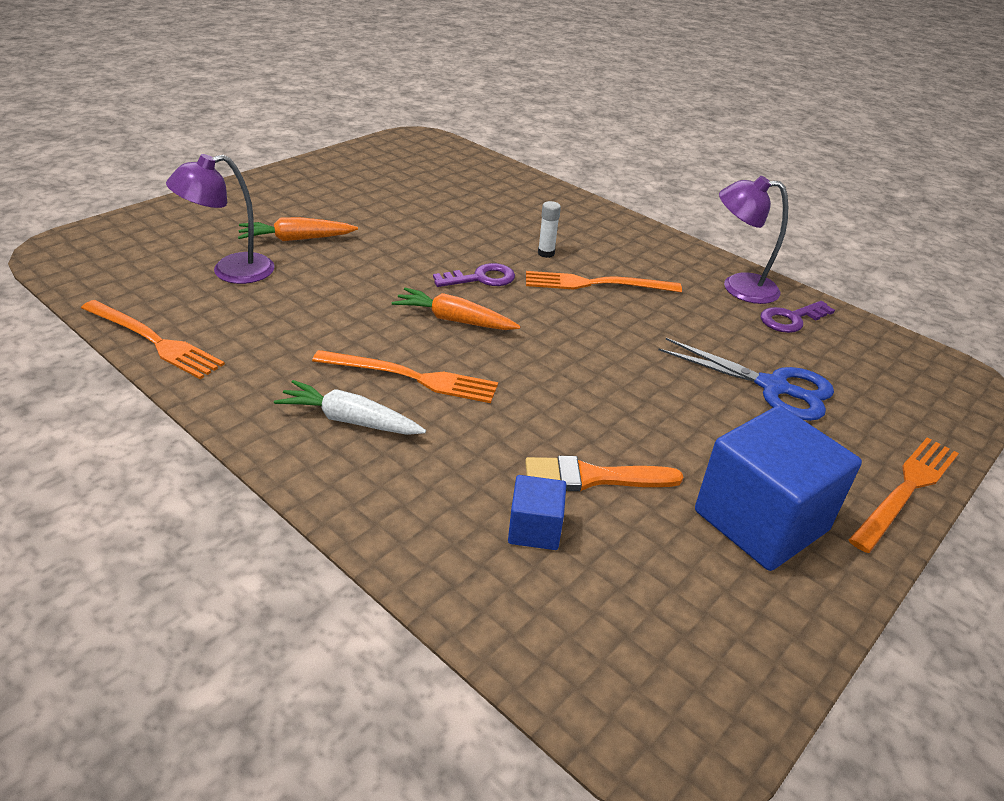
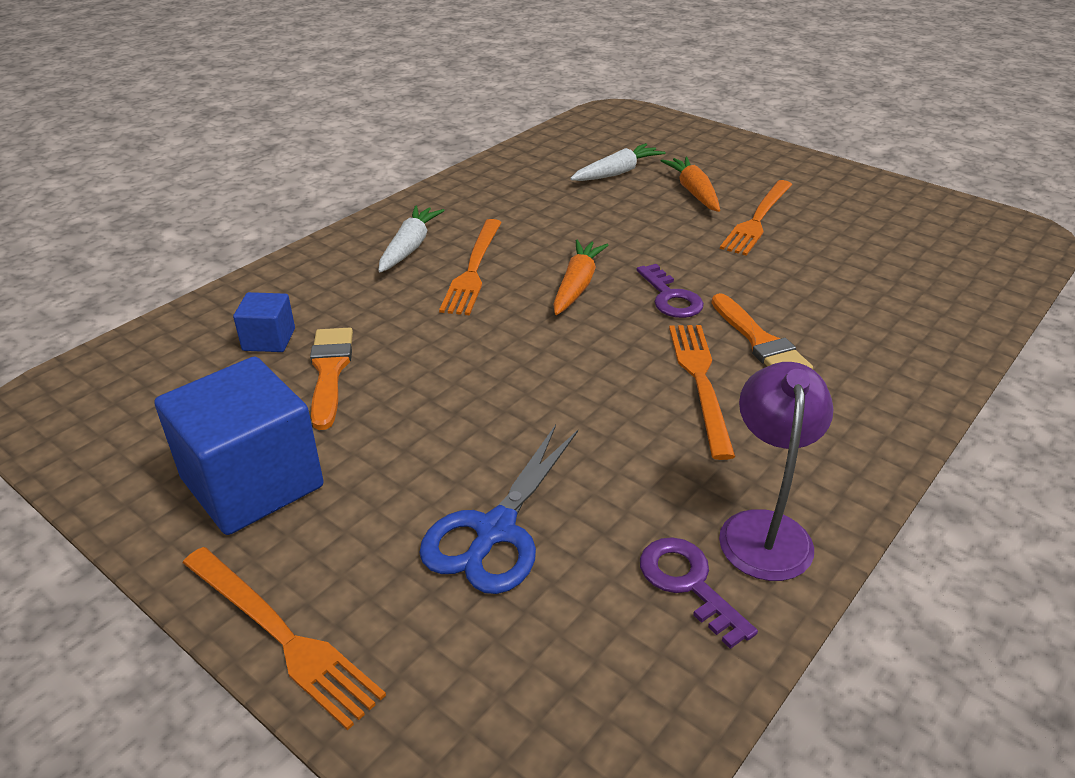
camera: 90 degrees right, 0 degrees up
(154, 340) = (502, 162): orange fork -> orange fork (758, 219)
(231, 271) = (617, 173): purple lamp -> white carrot
(546, 253) = (760, 341): white glue stick -> orange brush

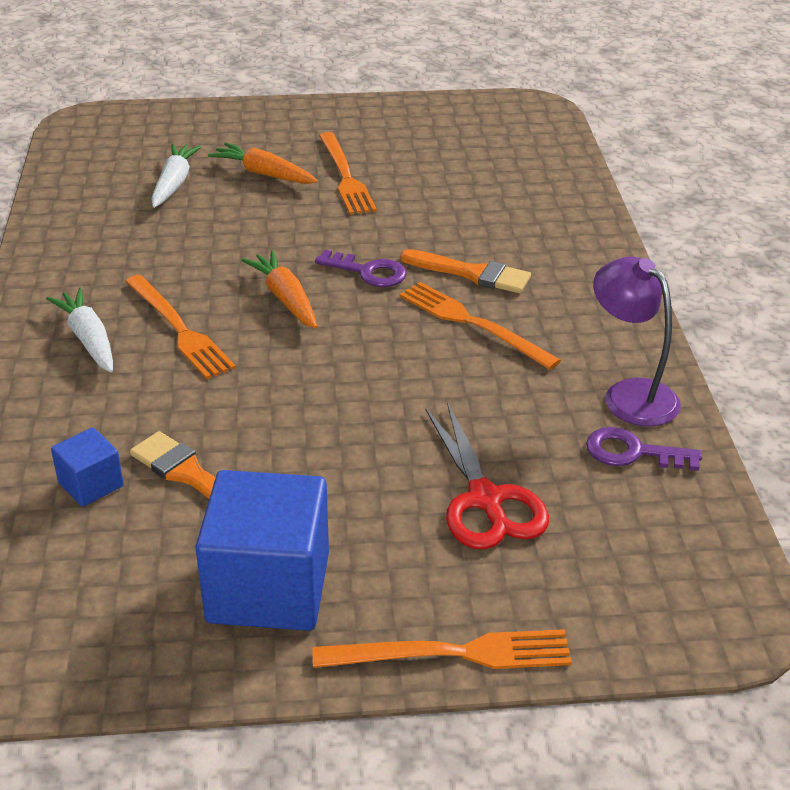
camera: 45 degrees left, 0 degrees up
(495, 531) = (485, 500): blue scissors -> red scissors

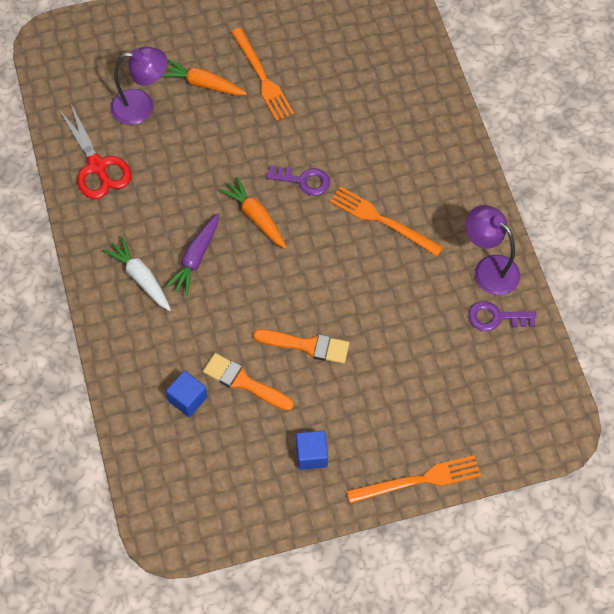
camera: 10 degrees left, 25 degrees up
(174, 183) = (142, 106): white carrot -> purple lamp
(179, 329) = (195, 258): orange fork -> purple carrot
(268, 588) = (311, 455): blue cube -> blue cube, size x0.49
(472, 273) = (372, 170): orange brush -> orange brush (307, 345)
(485, 500) = (417, 370): red scissors -> red scissors (97, 166)

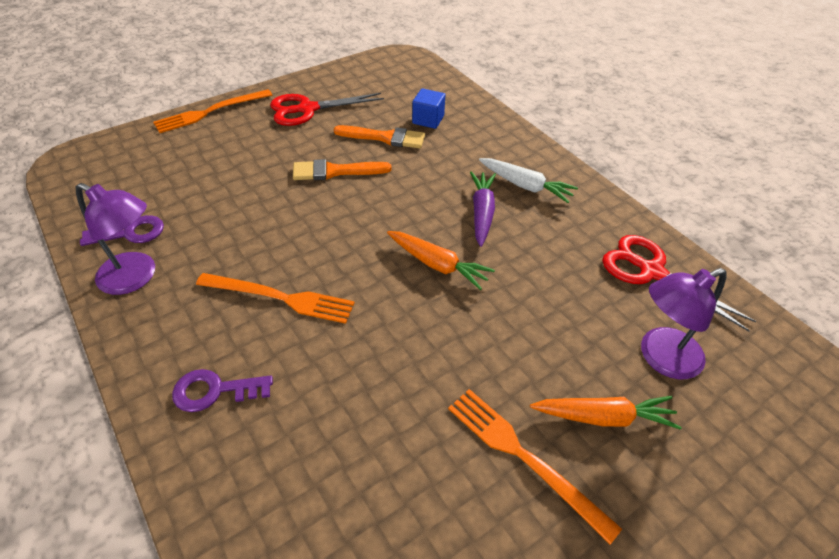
camera: 160 degrees right, 15 degrees down
(303, 180) = (396, 319): purple key -> purple key (215, 391)
(311, 455) = (307, 109): blue cube -> red scissors

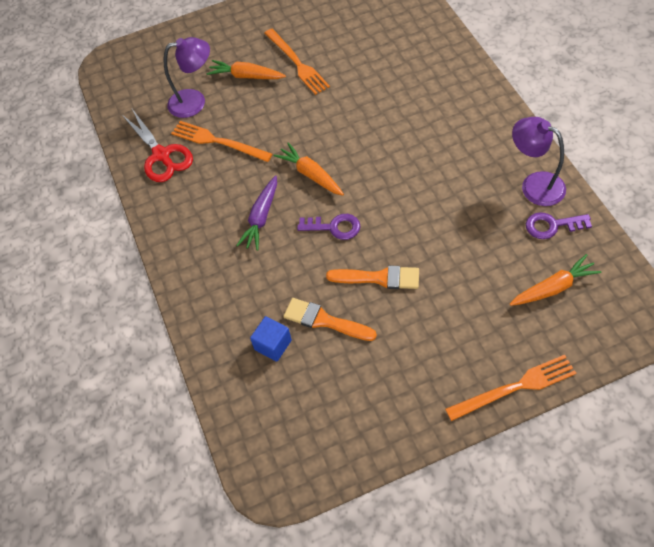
camera: 160 degrees left, 10 degrees up
(151, 178) = (553, 288): none -> orange carrot
(215, 391) = (463, 106): purple key -> purple key (334, 227)
(280, 298) = (426, 160): orange fork -> orange fork (218, 142)
(307, 109) = (403, 379): red scissors -> none
(525, 186) = (213, 242): white carrot -> none

